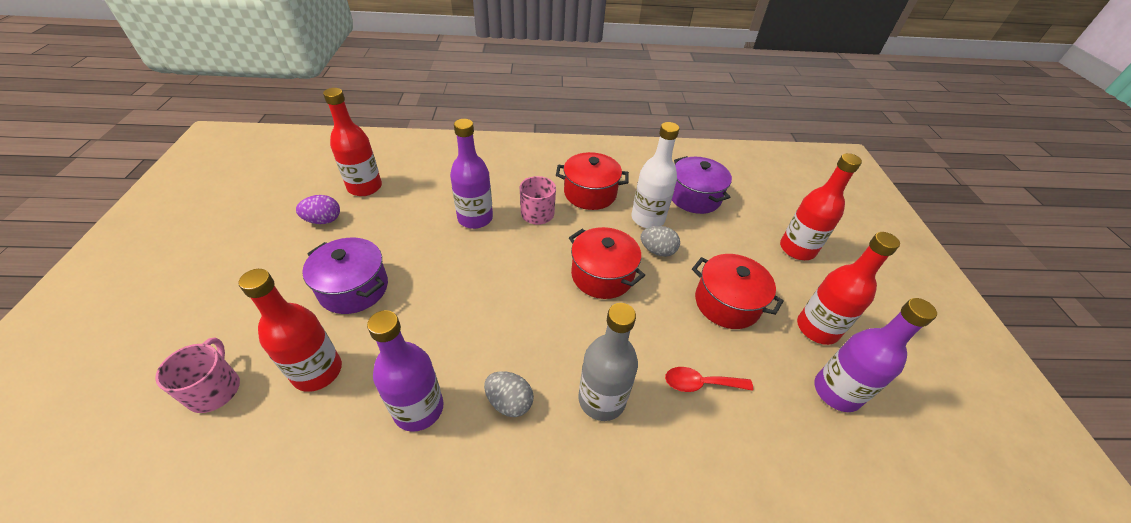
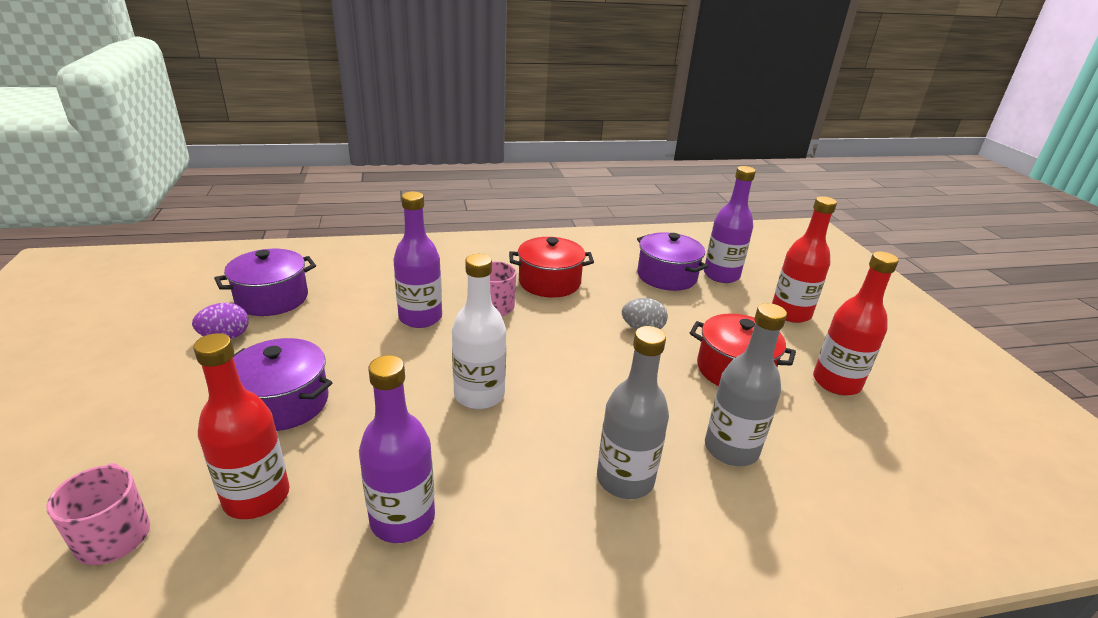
camera: 10 degrees left, 15 degrees down
(365, 187) = (272, 299): red bottle -> purple pot
(509, 402) = (515, 497): grey egg -> none
(602, 275) = (587, 358): red pot -> none
(647, 218) = (622, 300): white bottle -> white bottle (479, 395)
(700, 383) = (731, 449): red spoon -> grey bottle
(836, 392) = (877, 438): purple bottle -> purple bottle (721, 275)

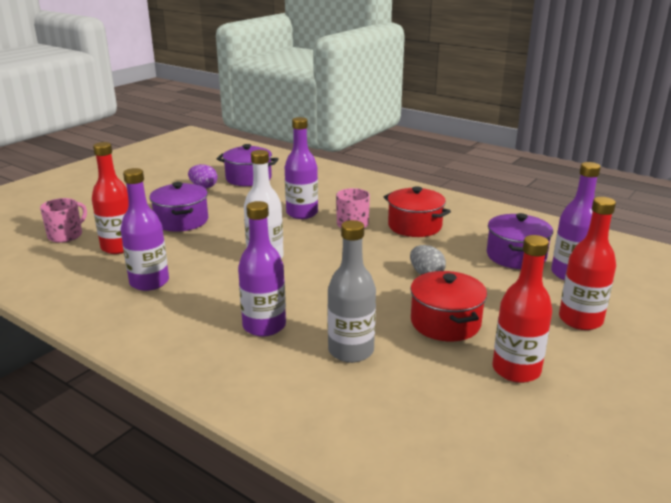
camera: 50 degrees right, 5 degrees down
(625, 479) = (264, 326): grey bottle -> purple bottle

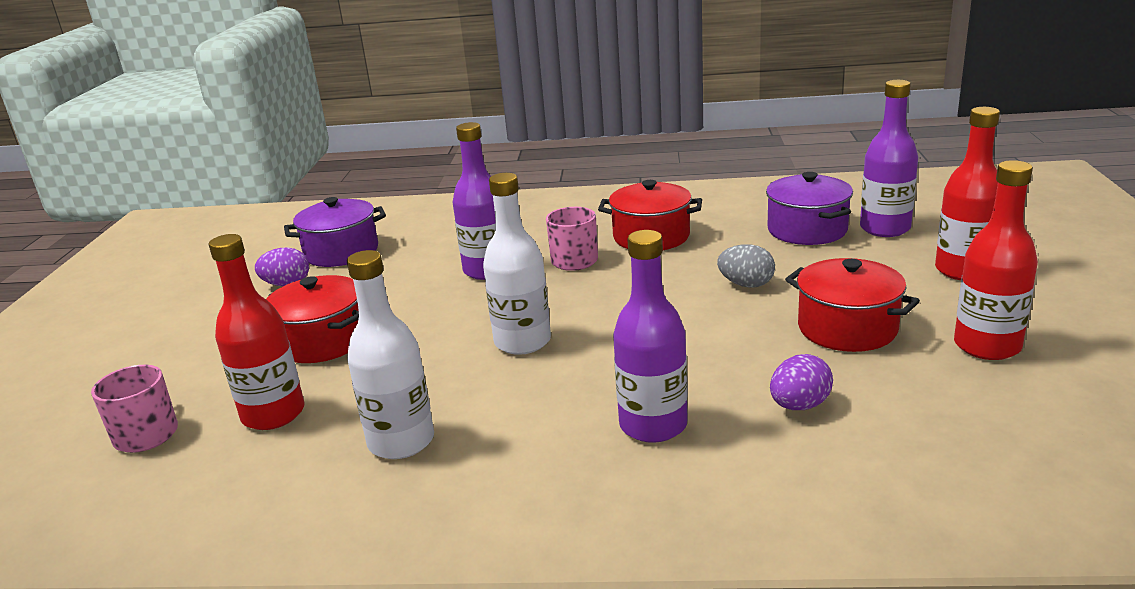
camera: 30 degrees left, 0 degrees up
(149, 282) = (401, 441): purple bottle -> white bottle
(181, 221) = (323, 341): purple pot -> red pot
(351, 351) = (799, 405): grey bottle -> purple egg

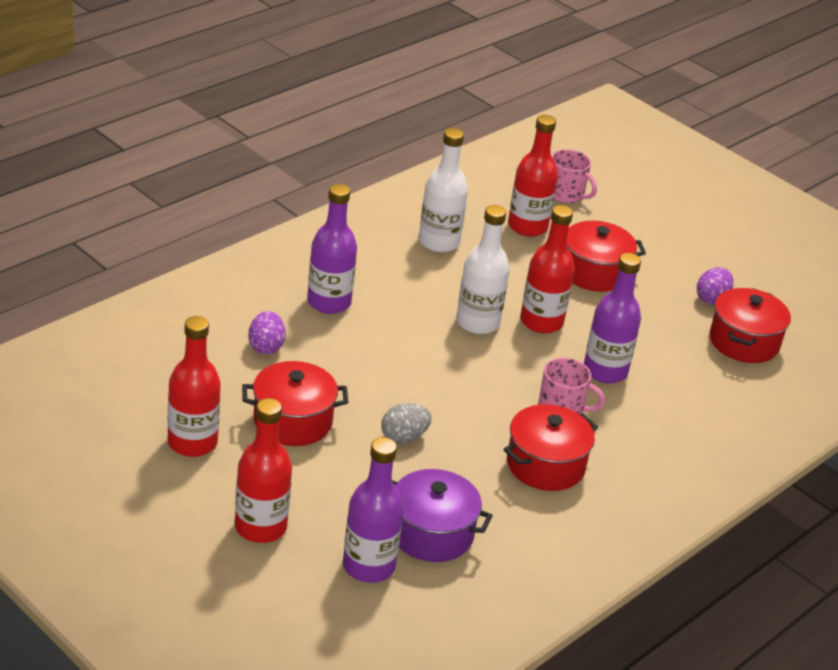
camera: 125 degrees right, 10 degrees up
(341, 252) = (744, 342): purple pot -> red pot
(462, 320) = (541, 322): none -> red bottle

